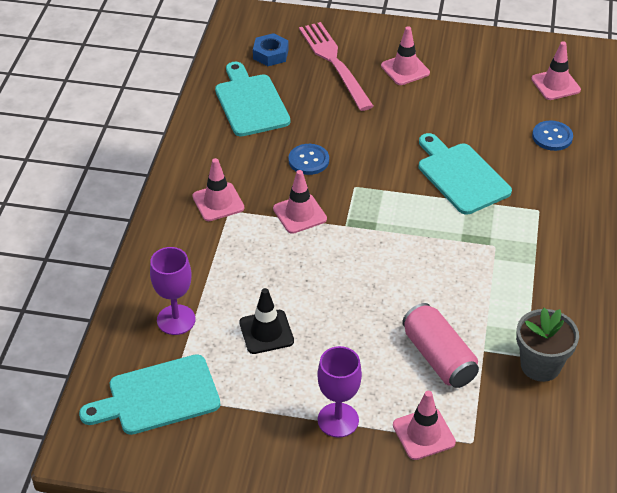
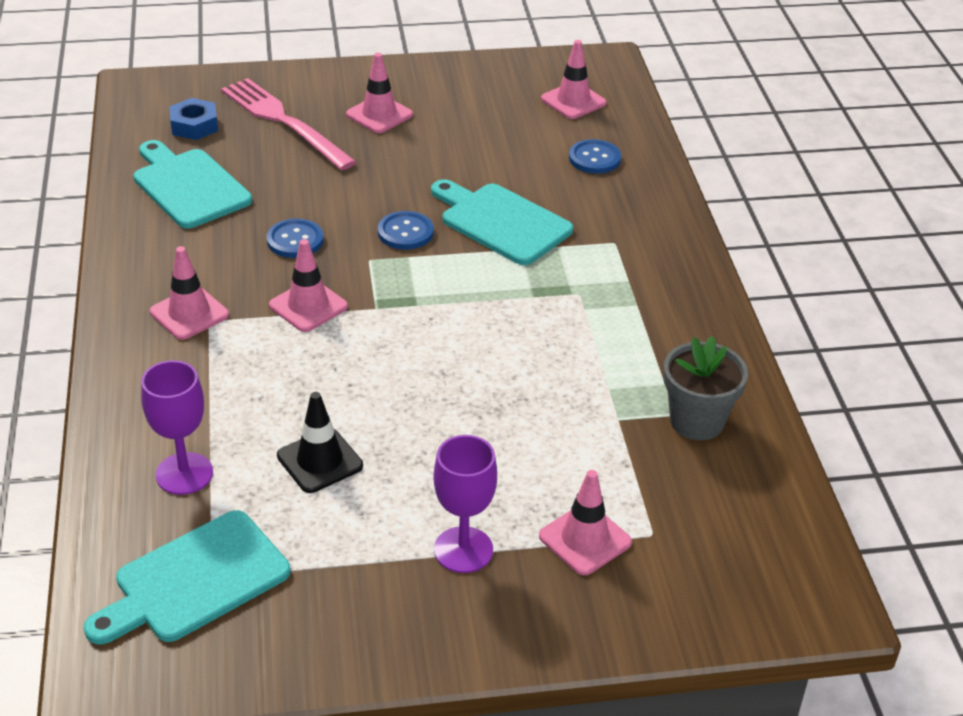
camera: 20 degrees left, 5 degrees down
(388, 170) = (405, 232): none -> blue button
(439, 357) = (564, 441): pink can -> none

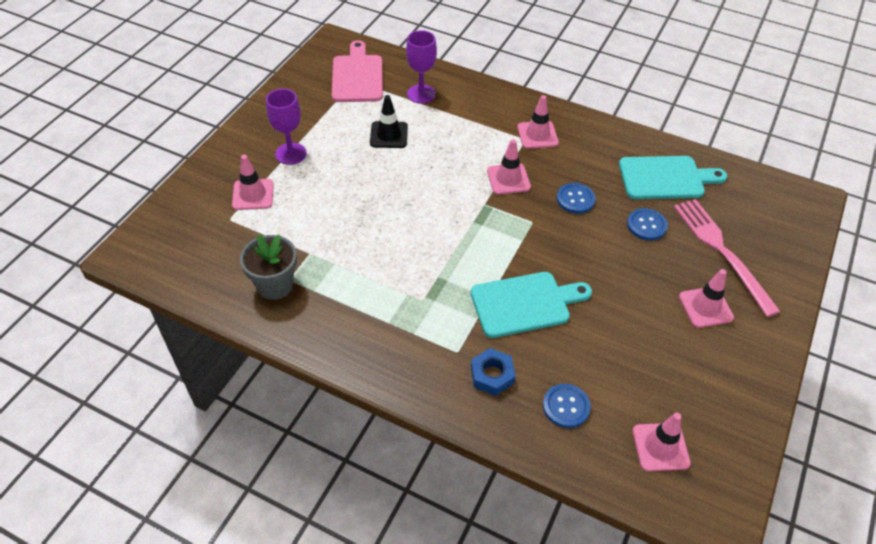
camera: 125 degrees right, 10 degrees up
(194, 125) = (741, 206): blue nut -> blue nut (492, 375)
(195, 580) = (357, 76): turquoise cutting board -> pink cutting board
(284, 122) = (722, 251): pink fork -> pink fork turned 105 degrees counterclockwise
(405, 232) = (548, 251): blue button -> blue button (646, 225)

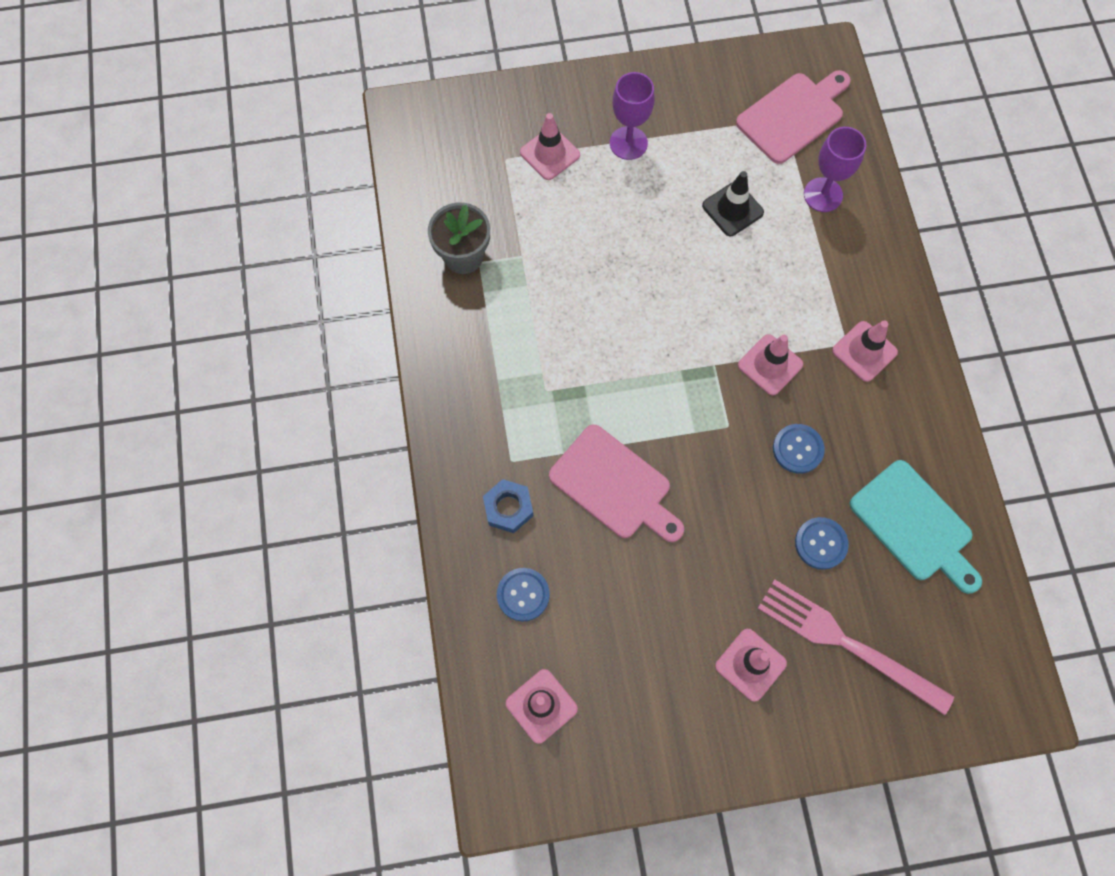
camera: 55 degrees right, 20 degrees up
(525, 304) = (614, 485): turquoise cutting board -> pink cutting board
(722, 251) = (847, 644): pink fork -> pink fork turned 90 degrees counterclockwise

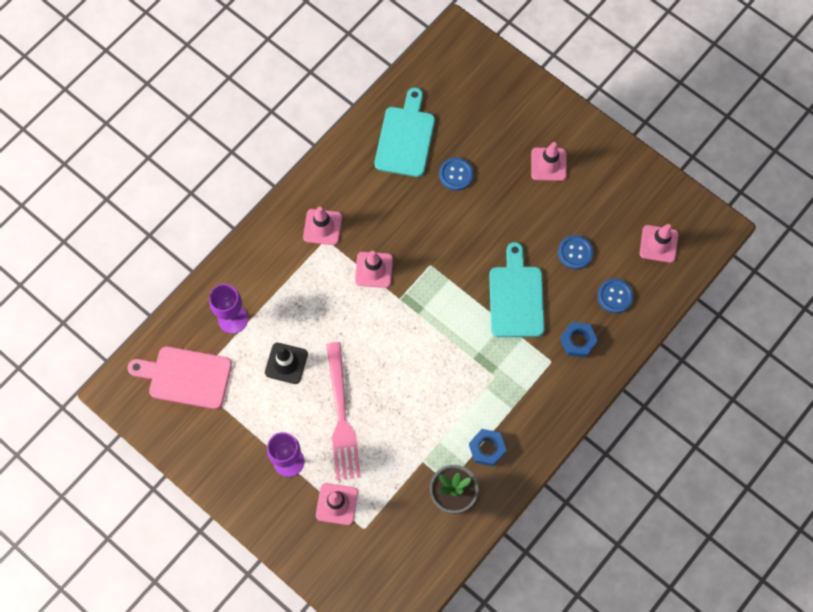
camera: 130 degrees left, 0 degrees up
(479, 323) = (487, 448): none -> blue nut
(614, 485) = (516, 297): pink cutting board -> turquoise cutting board
(797, 449) = (412, 221): blue button -> blue button (575, 253)
(847, 644) = (497, 128): pink fork -> pink fork (341, 415)

